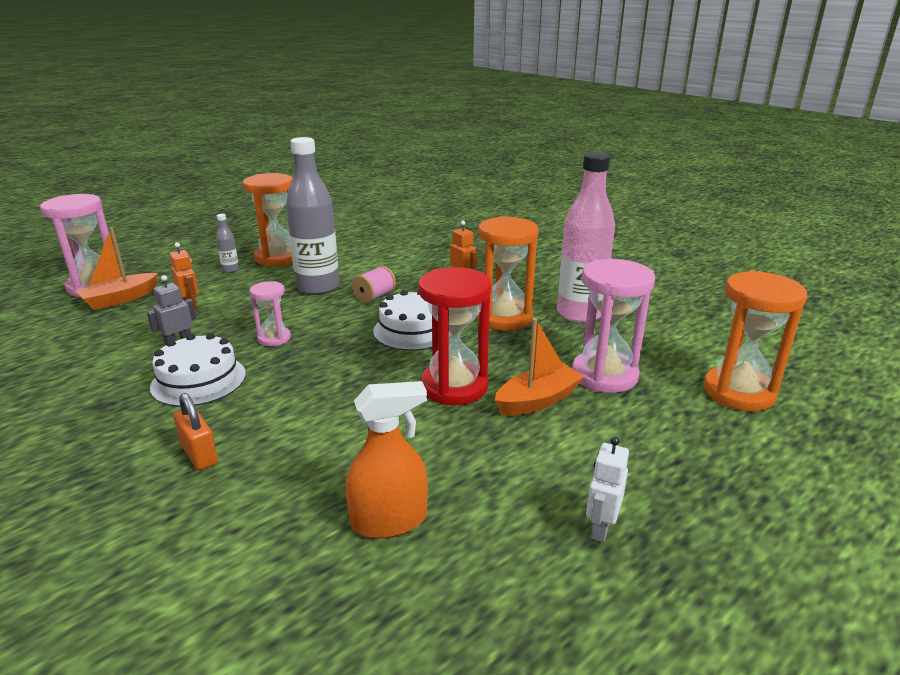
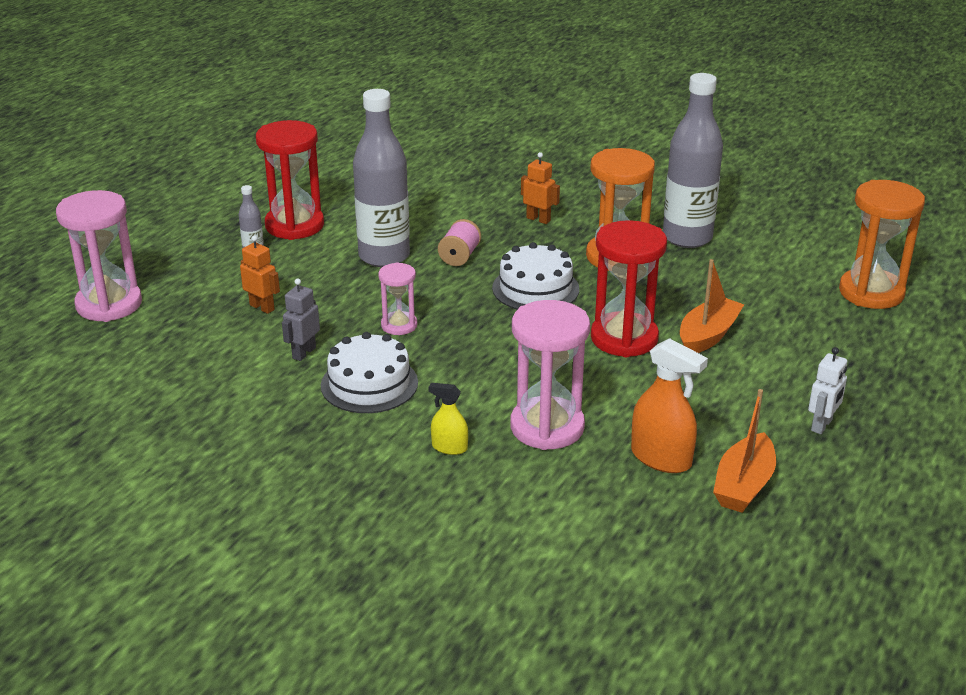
camera: 20 degrees left, 5 degrees up
(120, 299) = (163, 314): orange boat -> orange boat (743, 485)
(199, 454) = (449, 447): orange padlock -> yellow spray bottle
(278, 258) = (294, 225): orange hourglass -> red hourglass
(389, 521) = (661, 458): orange spray bottle -> orange spray bottle turned 75 degrees clockwise
(579, 313) = (687, 238): pink bottle -> grey bottle
(600, 528) = (822, 425): white robot -> white robot turned 150 degrees counterclockwise
(604, 375) = (750, 299): pink hourglass -> pink hourglass (547, 427)

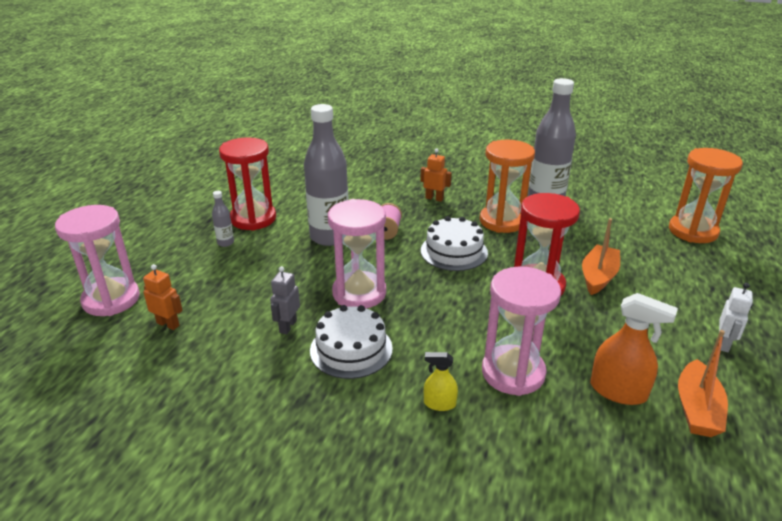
camera: 10 degrees left, 0 degrees up
(262, 307) = (243, 289): orange robot -> orange robot (168, 324)
(399, 325) = (359, 293): pink hourglass -> pink hourglass, size x1.83

